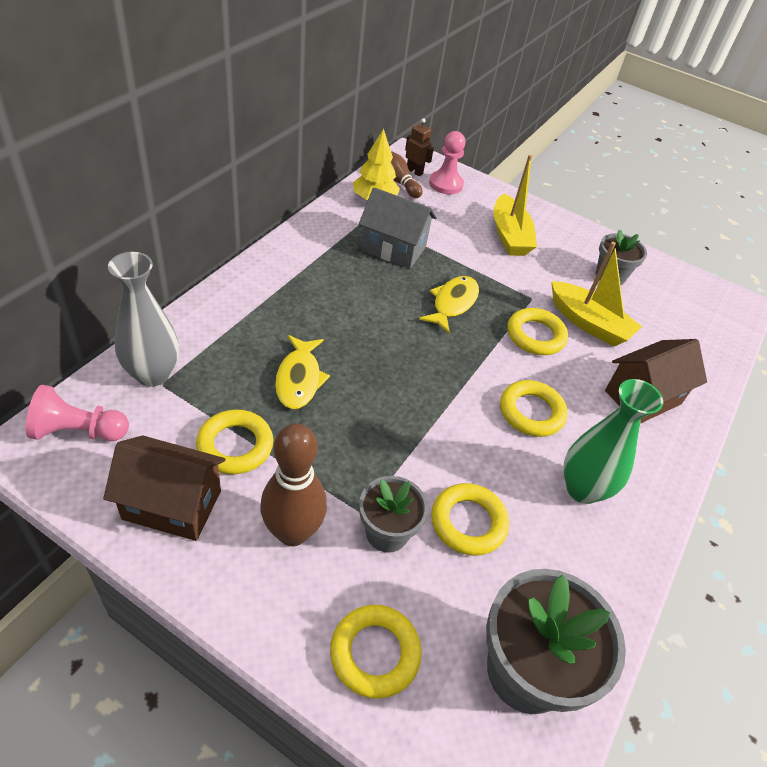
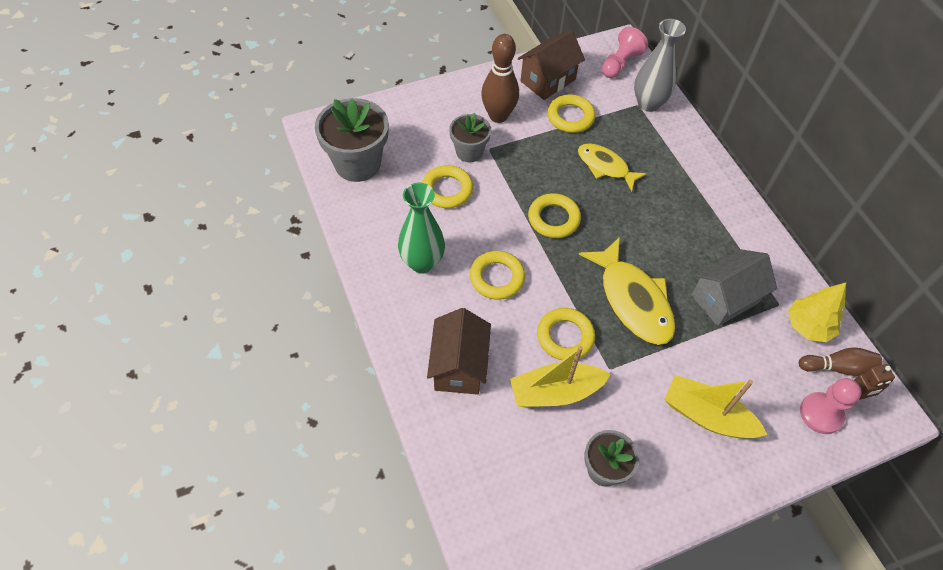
camera: 130 degrees right, 10 degrees up
(374, 653) = (414, 115): yellow ring -> yellow ring (553, 219)
(452, 303) = (633, 300): yellow fish -> yellow fish, size x1.58

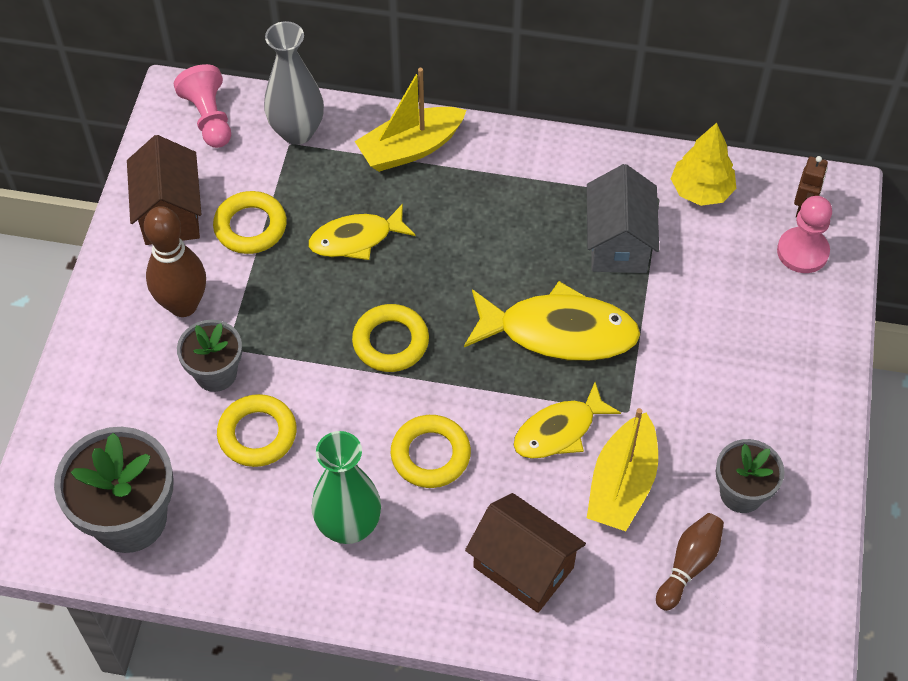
camera: 55 degrees left, 0 degrees up
(565, 336) = (559, 431): yellow ring -> yellow fish
(707, 416) = (741, 355): yellow boat -> yellow boat (410, 148)
(837, 367) = (762, 200): brown bowling pin -> brown bowling pin (688, 565)

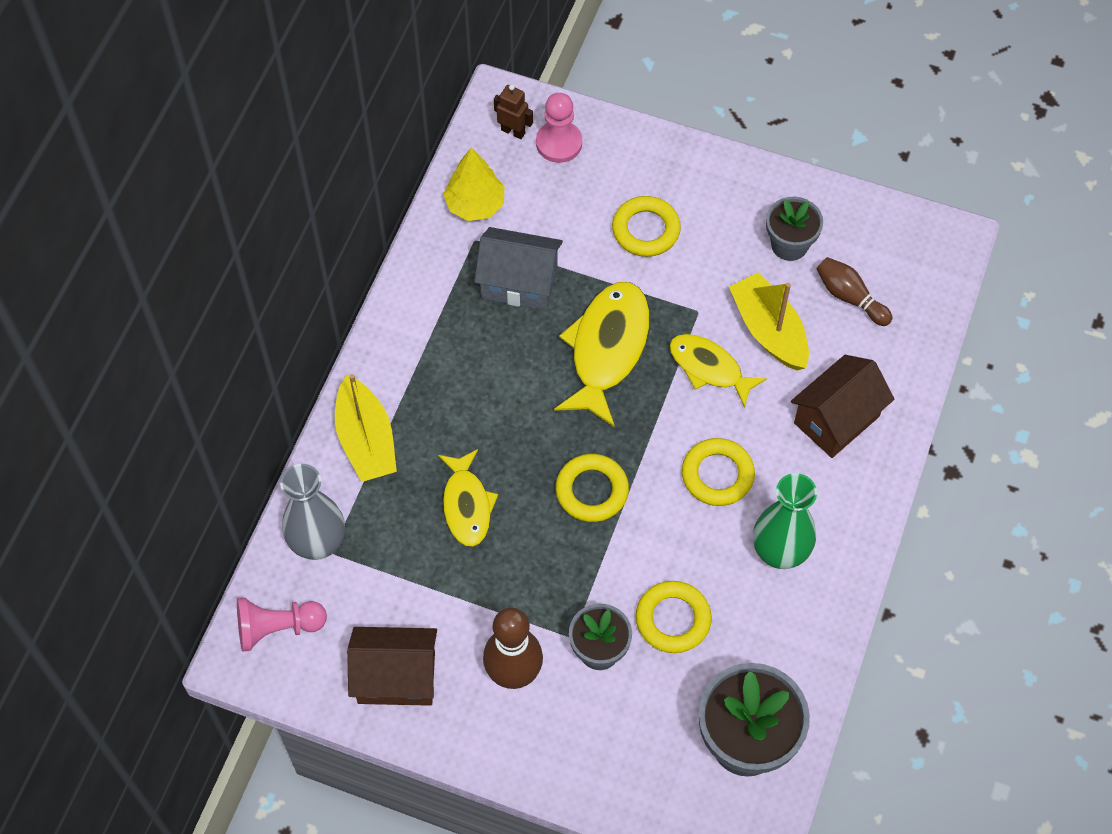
camera: 80 degrees left, 5 degrees up
(250, 227) = (430, 601): yellow ring -> yellow ring (646, 230)
(559, 431) = (709, 368): yellow fish -> yellow fish turned 150 degrees clockwise
(622, 484) = (769, 330): yellow boat -> yellow boat turned 150 degrees counterclockwise

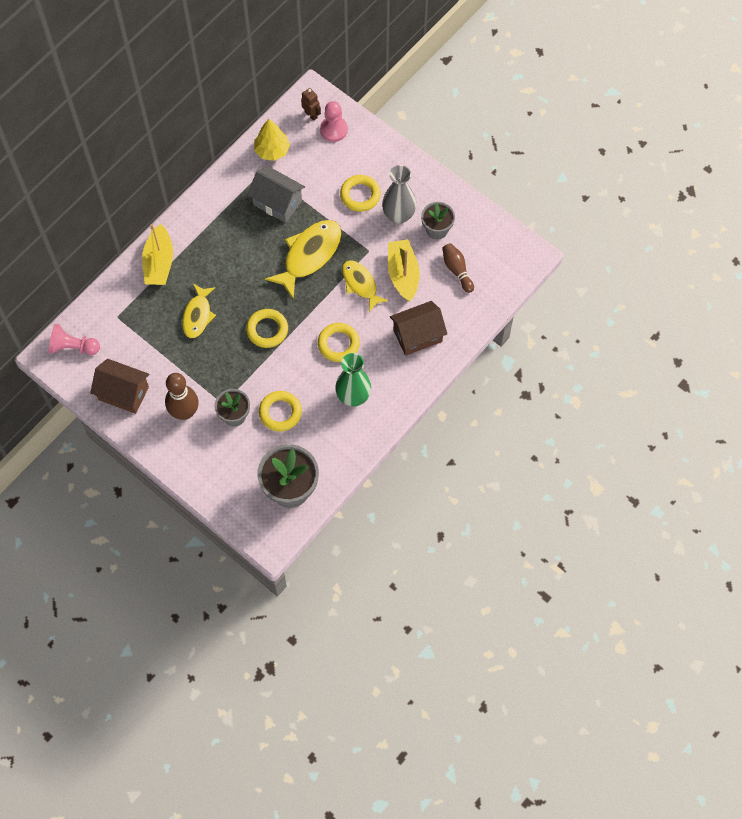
camera: 20 degrees right, 5 degrees up
(318, 543) = (112, 309): grey vase -> grey vase (398, 215)

